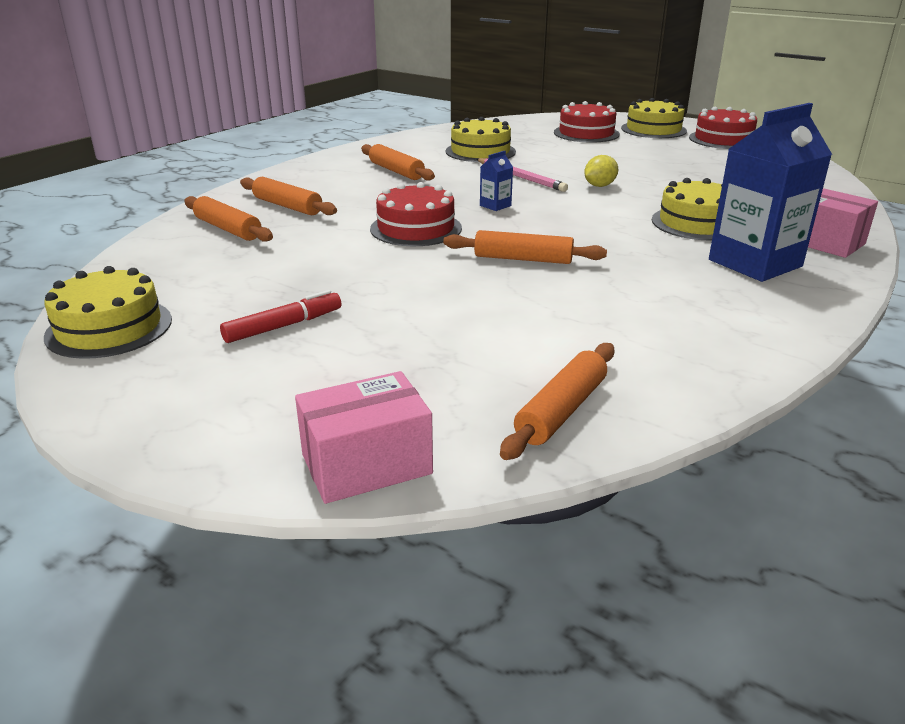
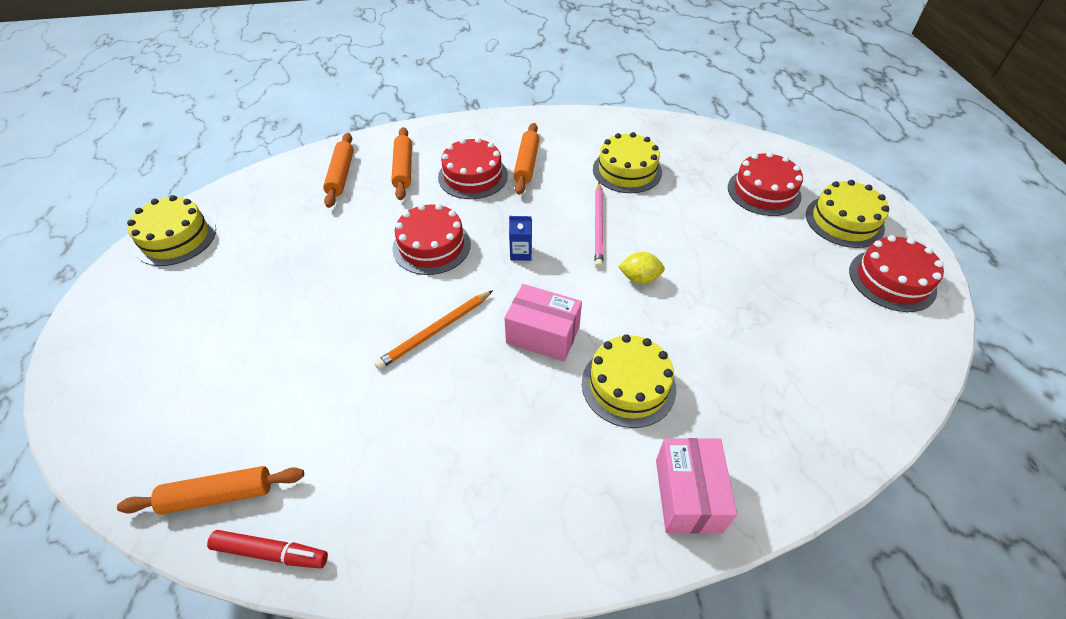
camera: 45 degrees right, 20 degrees up
(284, 326) = (231, 297): red marker -> red marker (271, 553)
(364, 189) = (473, 176): none -> red cake
(366, 464) = (99, 445): pink box -> pink box (543, 335)
(523, 259) = (435, 331): orange rolling pin -> orange pencil
(755, 263) = (577, 471): blue carton -> none

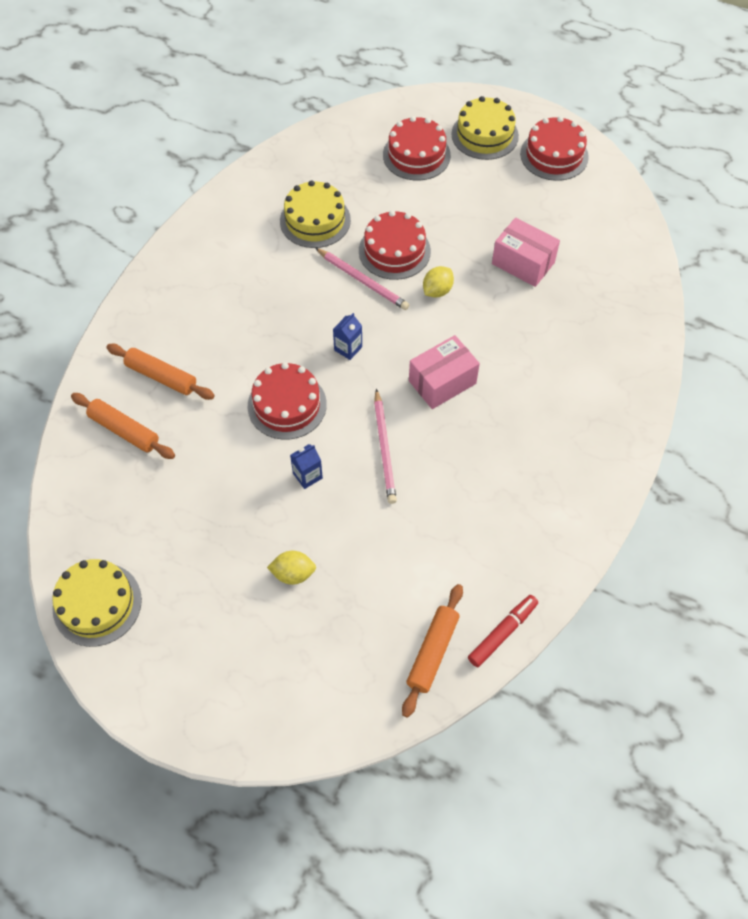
camera: 55 degrees left, 10 degrees up
(260, 337) = (293, 574): none -> yellow lemon
(369, 294) = (307, 476): none -> blue carton
(435, 331) = (384, 448): orange pencil -> pink pencil
(473, 176) = (222, 330): red cake -> red cake (394, 251)
(526, 164) = (242, 282): orange rolling pin -> none
(628, 385) = (523, 359): yellow cake -> none
(688, 495) = (621, 380): pink box -> pink box (523, 263)

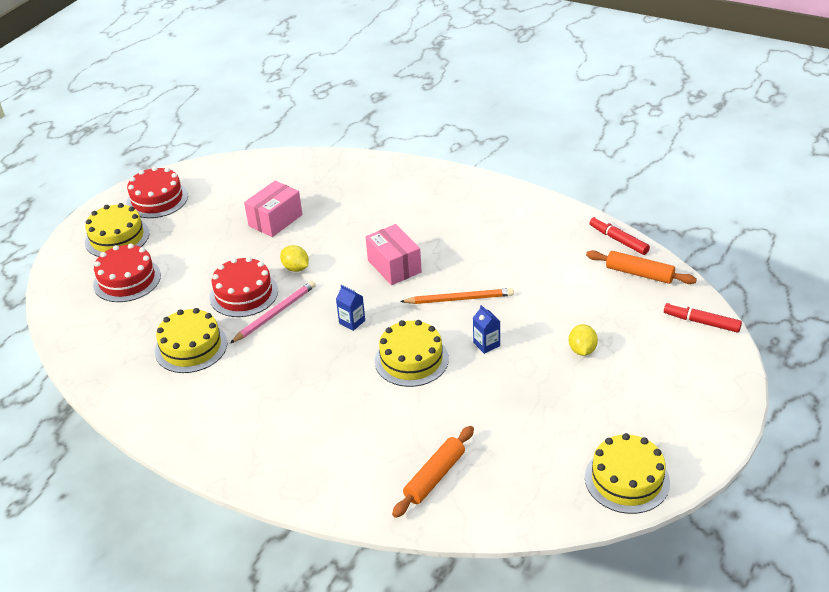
camera: 85 degrees left, 20 degrees down
(161, 377) = (371, 452): orange rolling pin -> none
(287, 405) = (411, 360): red cake -> yellow cake
(337, 717) = (701, 322): none -> red marker
(384, 448) = (459, 299): pink pencil -> orange pencil

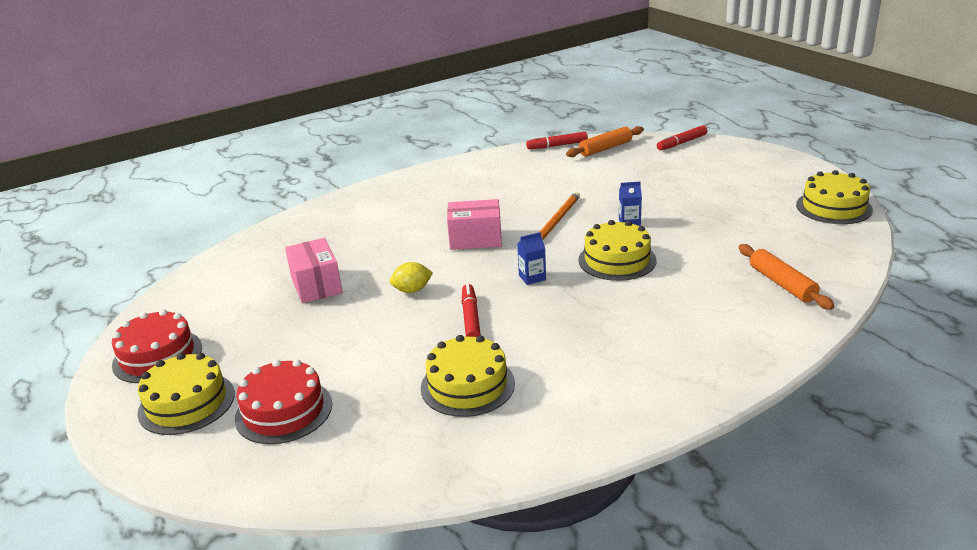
camera: 60 degrees left, 10 degrees down
(243, 294) = (415, 330): red cake -> none
(275, 313) = (471, 318): pink pencil -> red marker
(582, 350) = (673, 188): yellow lemon -> none

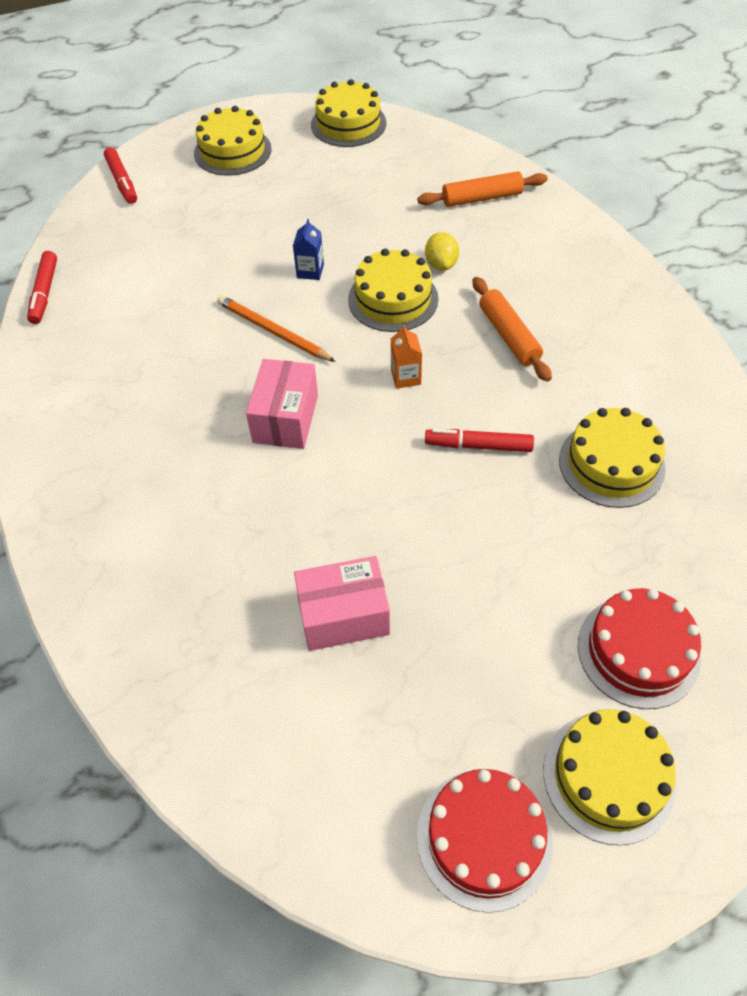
camera: 80 degrees left, 25 degrees up
(412, 290) = (396, 499): yellow lemon -> yellow lemon (441, 264)
(532, 277) = (405, 377): blue carton -> orange carton
(605, 148) = (90, 249): orange rolling pin -> orange rolling pin (509, 335)
(750, 170) = (232, 151): none -> yellow cake

